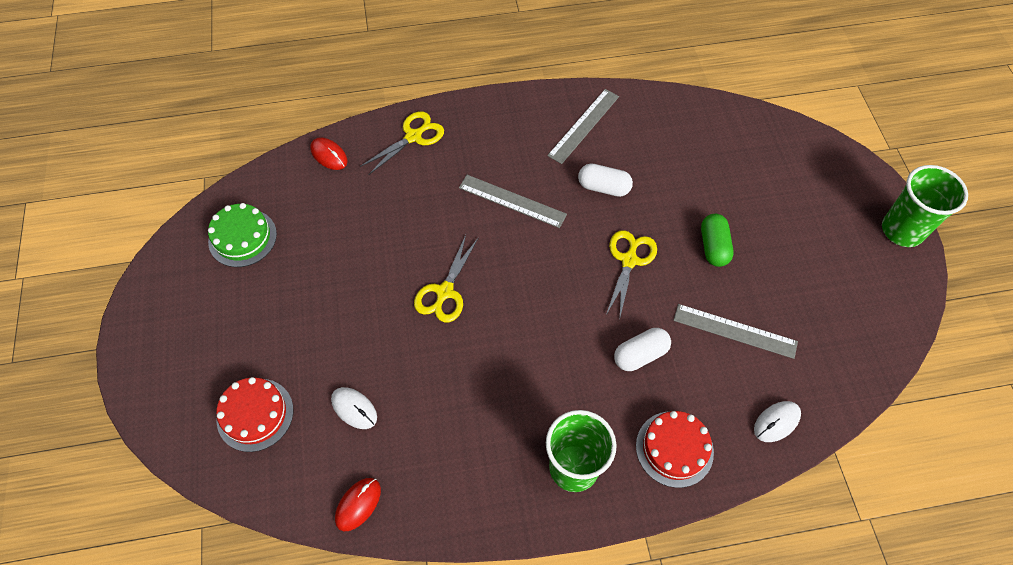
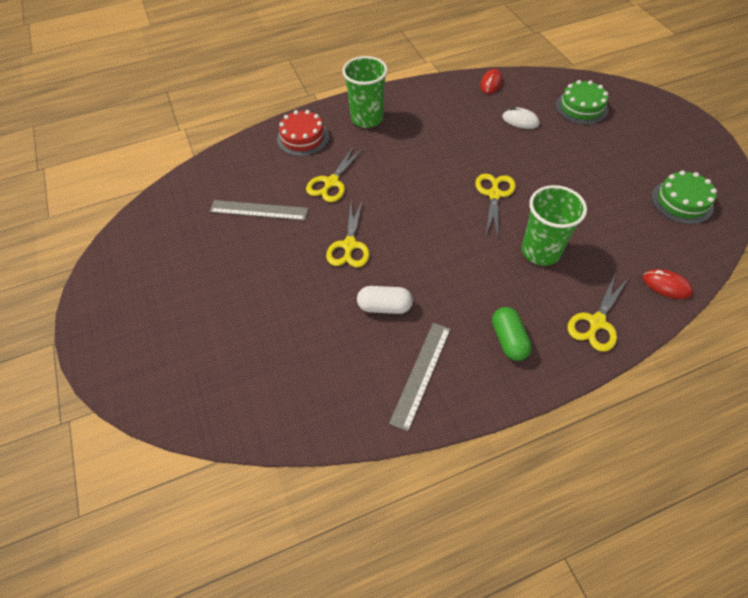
camera: 170 degrees right, 5 degrees down
(255, 414) = (581, 107): red cake -> green cake
(512, 201) = (468, 276): grey ruler -> none
(640, 355) = (331, 182): white capsule -> yellow scissors
(713, 246) = (275, 271): green capsule -> green capsule (508, 340)
(776, 422) = (232, 162): white mouse -> none
(902, 230) = (90, 321): green cup -> green cup (540, 251)

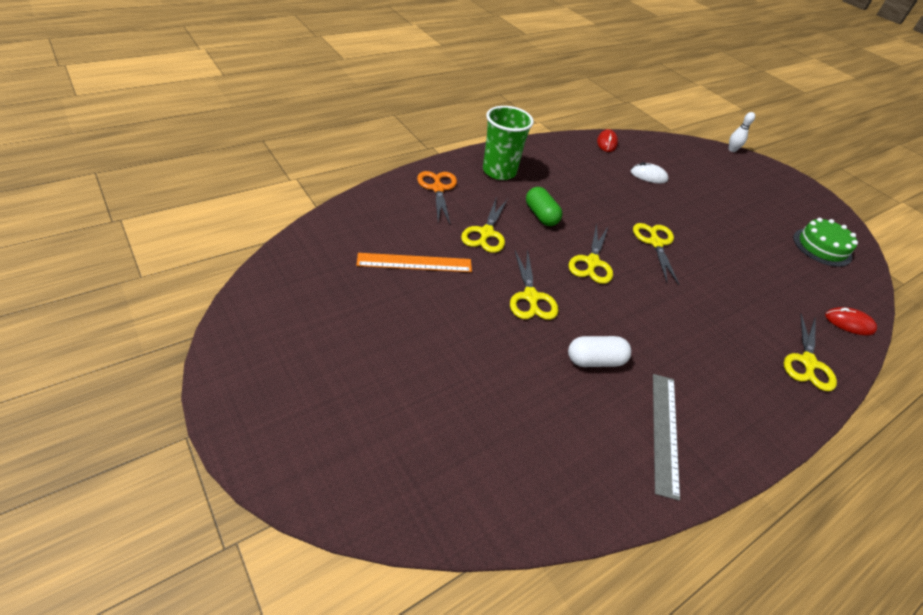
camera: 20 degrees left, 10 degrees down
(258, 210) = (414, 263): grey ruler -> orange ruler
(303, 138) = (438, 189): red cake -> orange scissors
(421, 213) = (592, 262): none -> yellow scissors
(508, 340) = (735, 386): green capsule -> green capsule (541, 215)
(540, 251) = (723, 296): green cup -> none
(581, 107) = (697, 166): green cake -> none
(633, 87) = (732, 150): none -> white bowling pin

